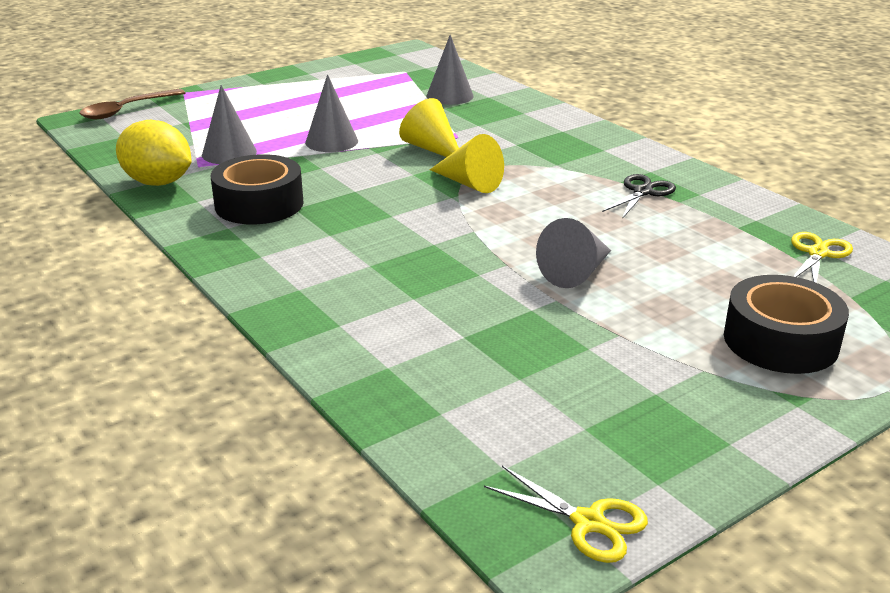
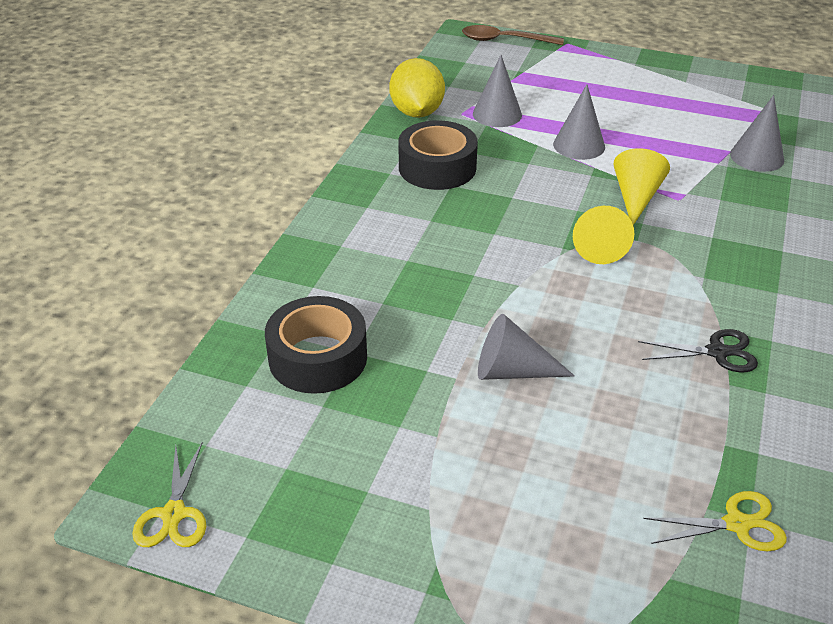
camera: 55 degrees right, 10 degrees up
(780, 341) = (526, 547): black tape -> black tape (318, 358)

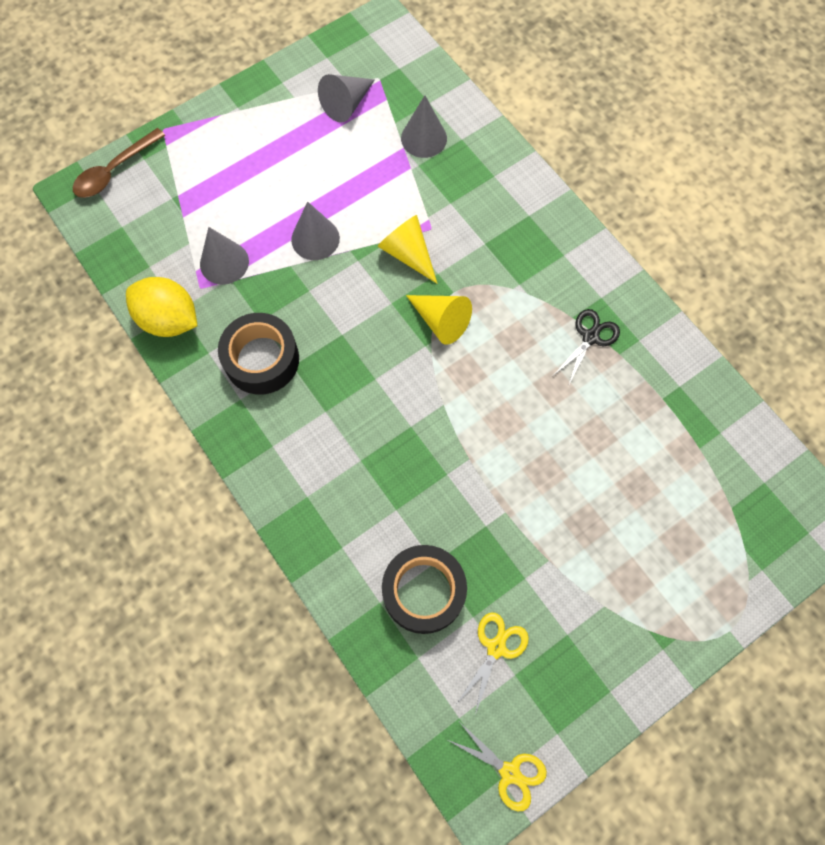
camera: 55 degrees left, 30 degrees up
(512, 371) = (523, 472): grey cone -> grey cone (347, 104)
(737, 524) = (719, 442): yellow scissors -> yellow scissors (496, 647)

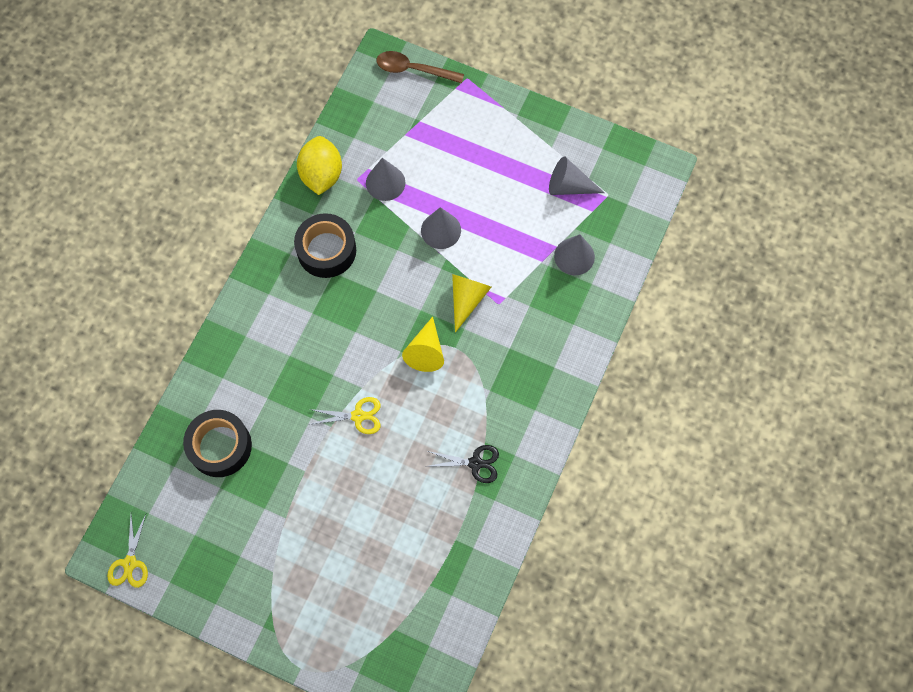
camera: 60 degrees right, 0 degrees up
(496, 647) = (206, 513): yellow scissors -> yellow scissors (358, 416)

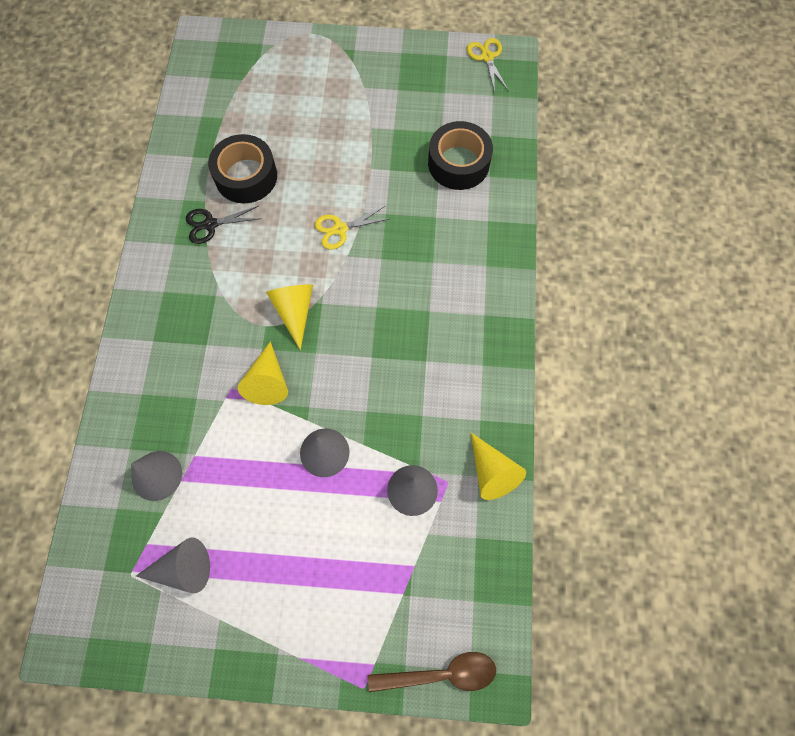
camera: 160 degrees right, 0 degrees up
(321, 175) = (491, 472): yellow lemon -> yellow cone
(326, 250) = (444, 383): black tape -> black tape (246, 176)

